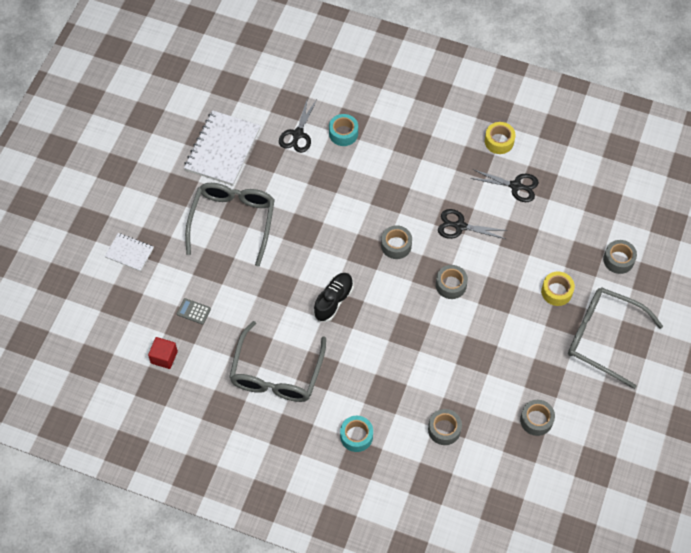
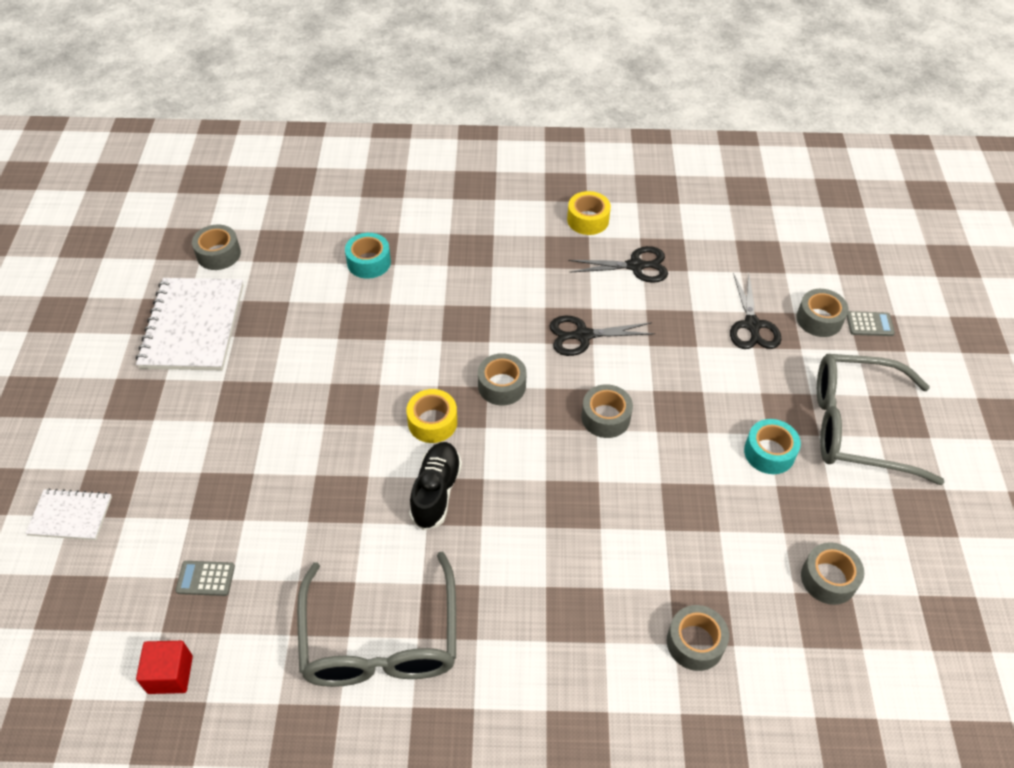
camera: 20 degrees left, 10 degrees down
(232, 221) = (236, 421): grey glasses -> none
(250, 100) = (218, 254): none -> grey tape
(298, 134) = (302, 279): black scissors -> black scissors (752, 325)
(356, 436) = (556, 704): turquoise tape -> turquoise tape (769, 452)
(556, 291) = (759, 383): yellow tape -> yellow tape (432, 422)
(650, 273) = (869, 324): none -> grey calculator

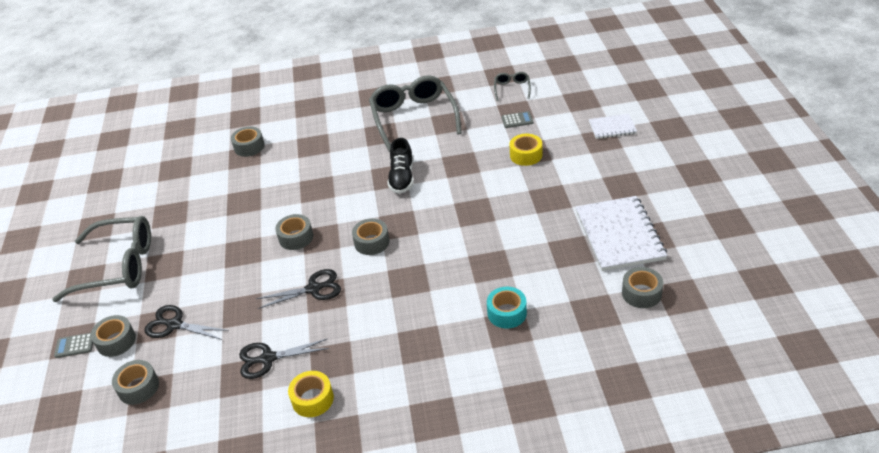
camera: 175 degrees right, 10 degrees down
(170, 674) = (512, 89): red cube -> grey glasses
(432, 422) = (415, 212): yellow tape -> yellow tape (526, 155)
(752, 325) = (174, 325): black scissors -> black scissors turned 60 degrees counterclockwise
(769, 452) = (185, 239): turquoise tape -> none
(828, 579) = (168, 184): grey tape -> grey tape (138, 387)

